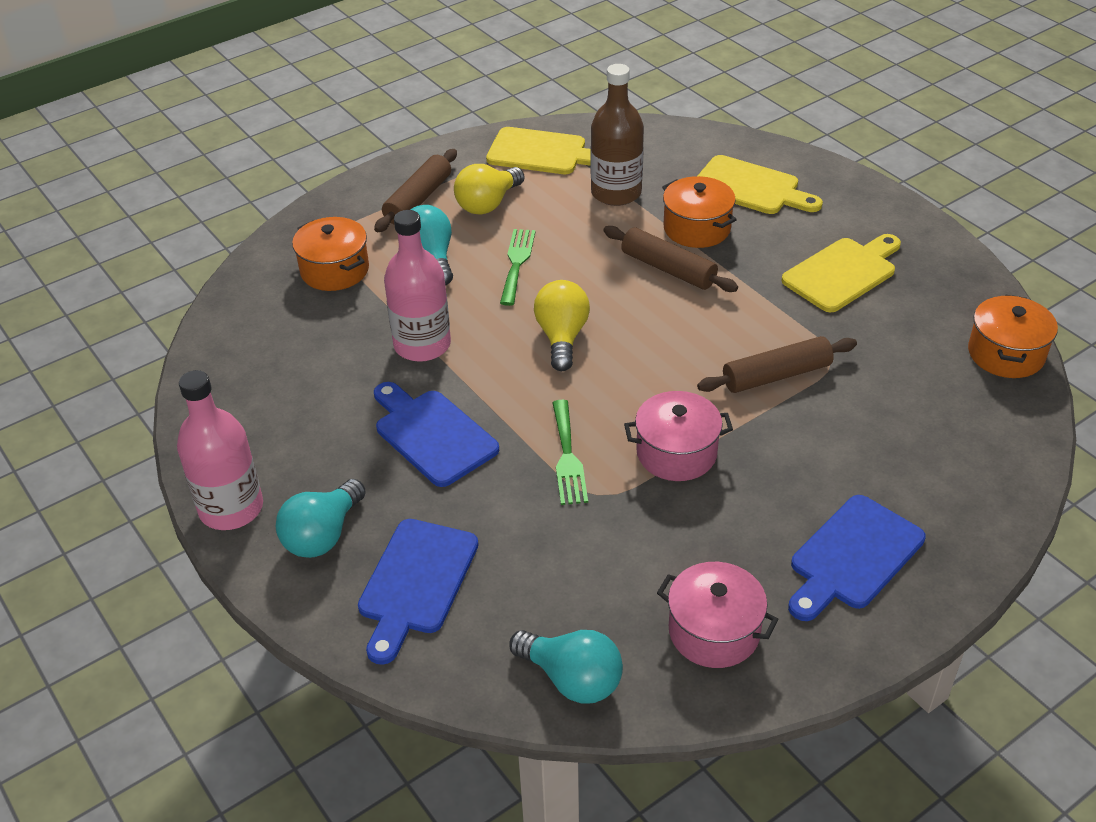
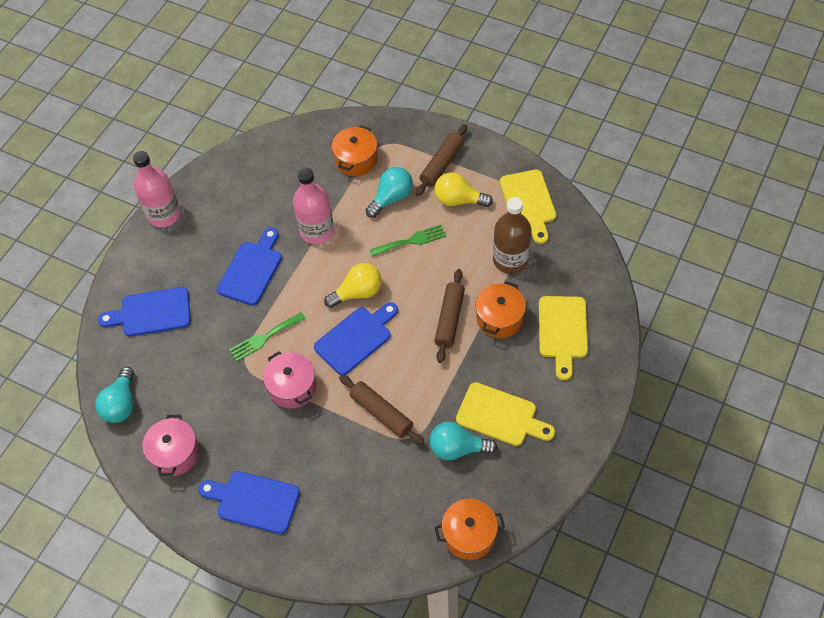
camera: 65 degrees right, 15 degrees up
(322, 535) = (164, 260): turquoise light bulb -> turquoise light bulb (457, 448)
(418, 200) = (442, 164): brown rolling pin -> brown rolling pin turned 60 degrees counterclockwise
(637, 362) = (356, 338): none -> blue cutting board

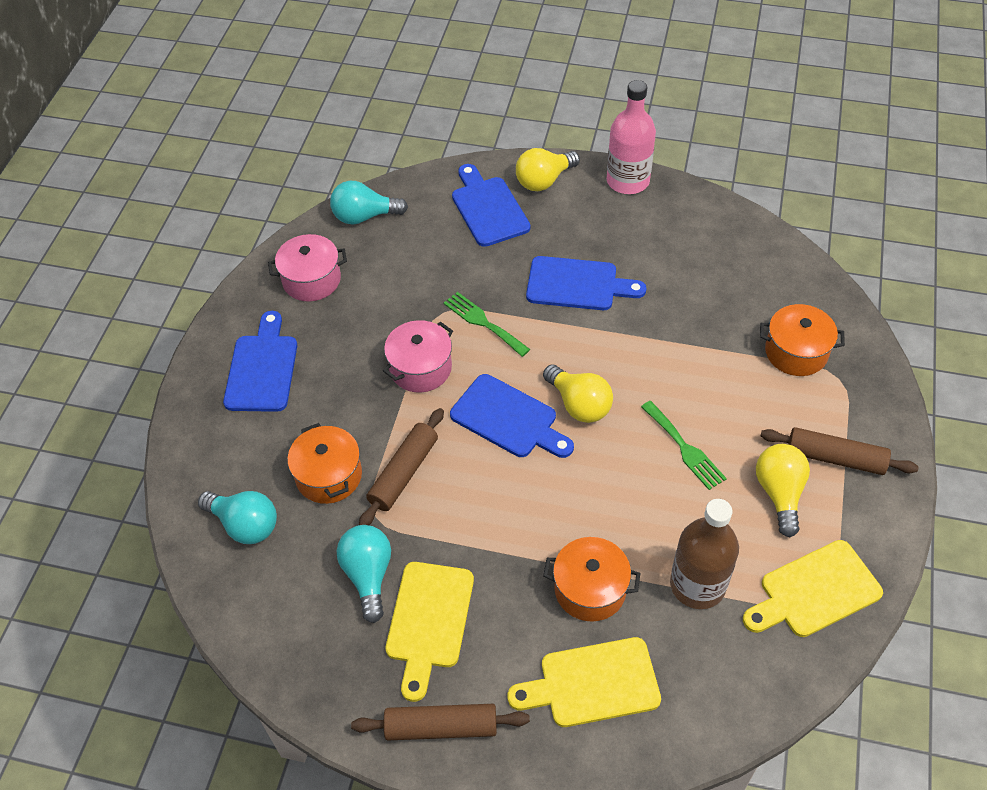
camera: 75 degrees right, 5 degrees down
(139, 269) = (544, 181): none -> yellow light bulb
(317, 231) = (660, 336): pink bottle -> none
(391, 198) = (748, 408): turquoise light bulb -> turquoise light bulb (245, 525)
(449, 319) = (569, 523): brown rolling pin -> brown rolling pin (441, 727)
(469, 535) = (243, 615): orange pot -> orange pot (329, 475)

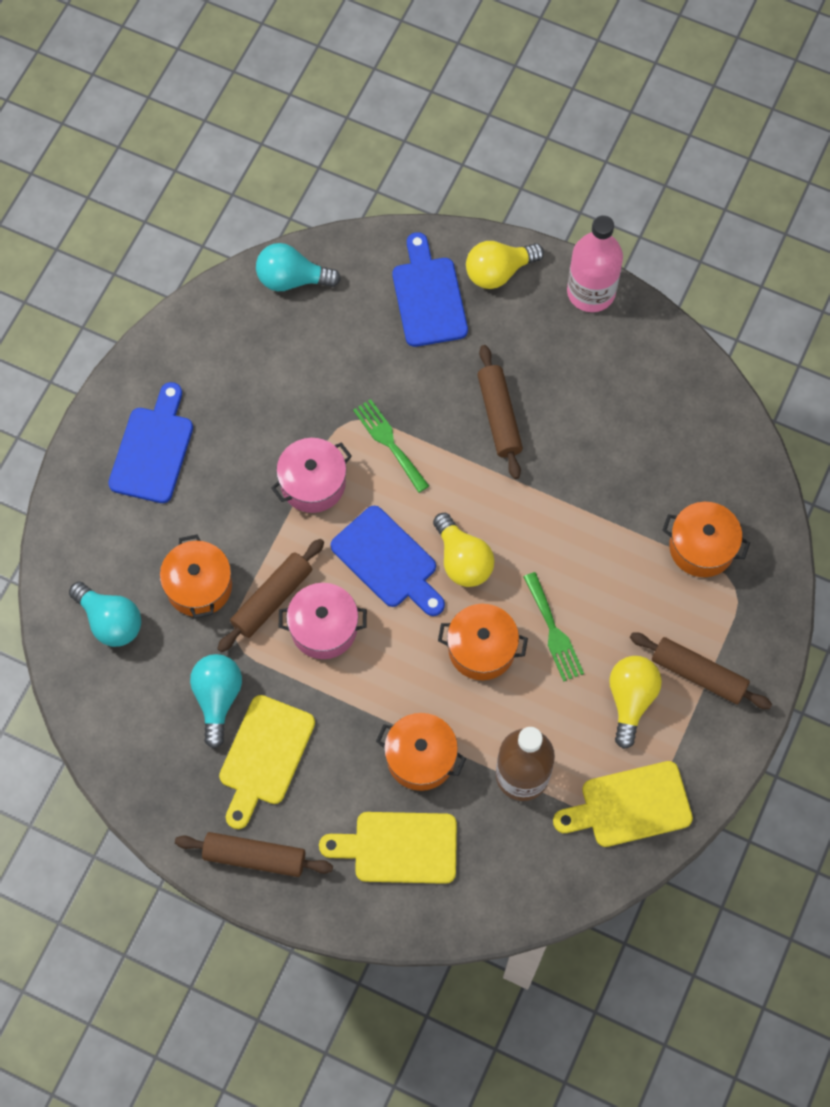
camera: 10 degrees right, 15 degrees up
(311, 280) = (221, 351): pink pot -> pink pot (324, 628)
(577, 284) = (499, 416): blue cutting board -> brown rolling pin
(620, 477) = (481, 649): none -> orange pot

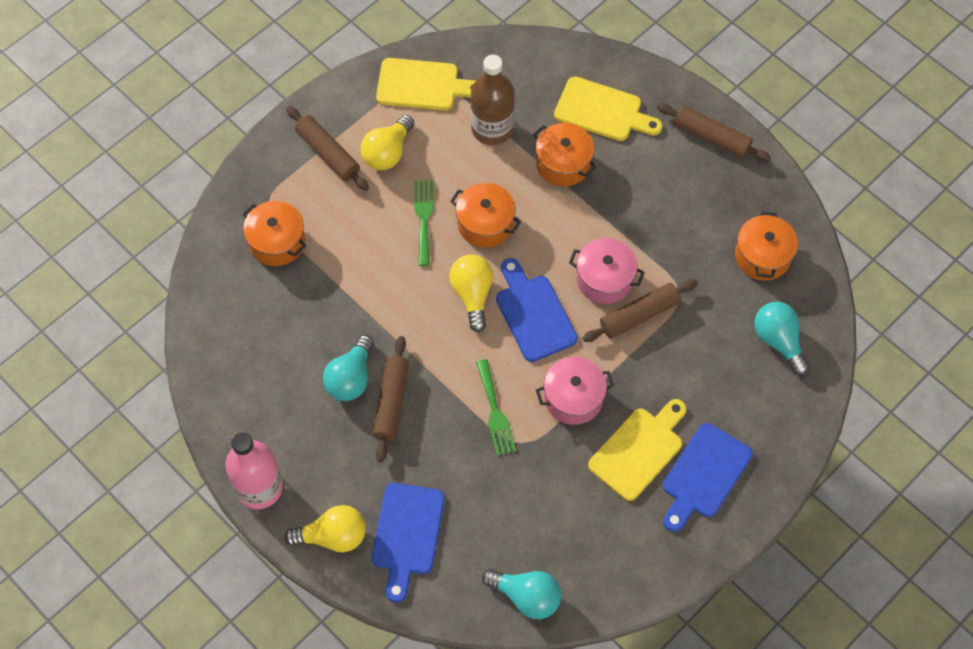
camera: 160 degrees left, 5 degrees down
(199, 586) = (697, 345): orange pot -> orange pot (762, 256)
(218, 698) = (707, 254): turquoise light bulb -> turquoise light bulb (351, 378)
(264, 756) = (682, 202): yellow cutting board -> yellow cutting board (639, 450)

